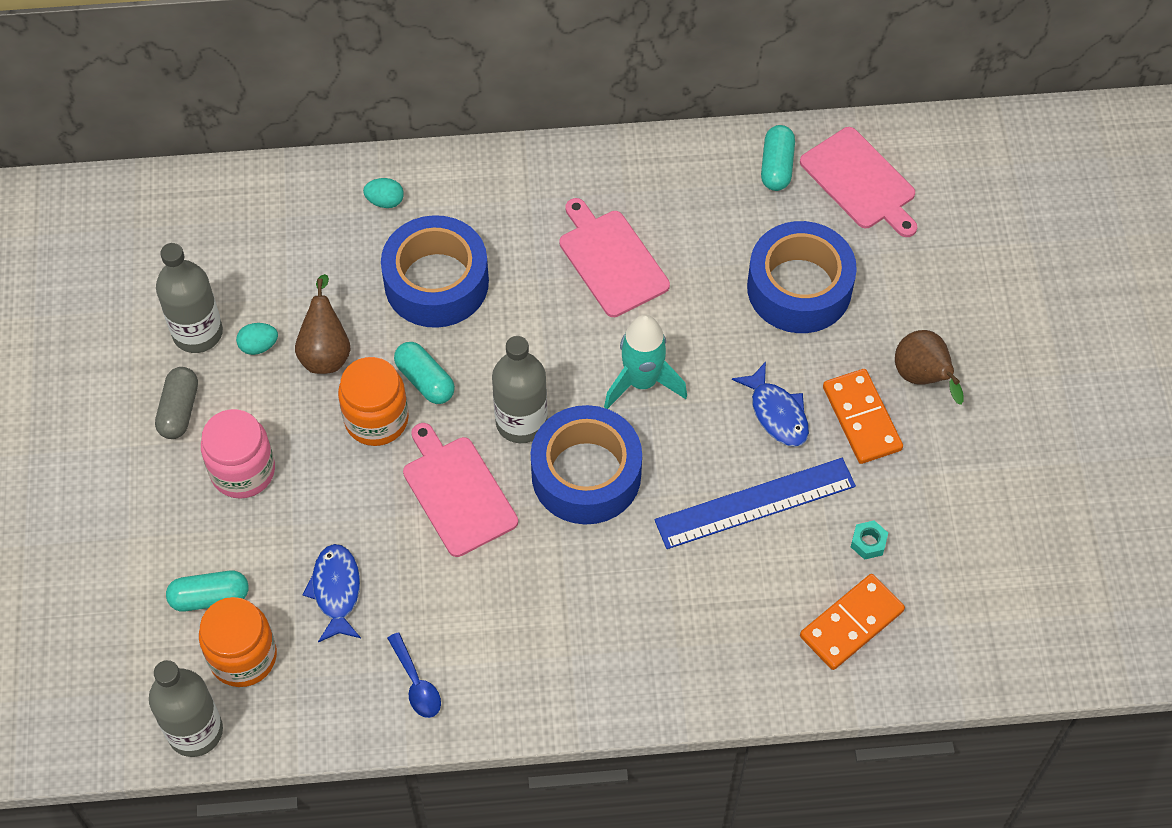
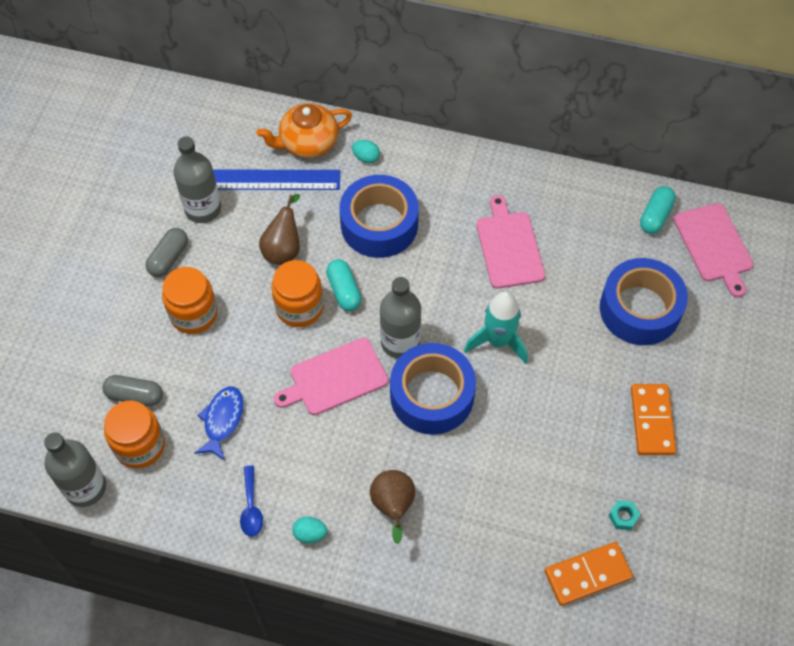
camera: 20 degrees right, 0 degrees up
(210, 597) = (135, 395): turquoise capsule -> grey capsule
(243, 471) = (194, 314): pink jar -> orange jar
(258, 346) = (240, 231): turquoise egg -> turquoise egg (310, 534)
(301, 205) = (308, 143): none -> orange teapot
(457, 492) = (335, 378): pink cutting board -> pink cutting board turned 105 degrees counterclockwise
(755, 503) = (548, 458): blue ruler -> blue ruler (270, 180)
(777, 413) = (589, 396): blue fish -> none
(922, 378) = (710, 405): brown pear -> brown pear (393, 507)

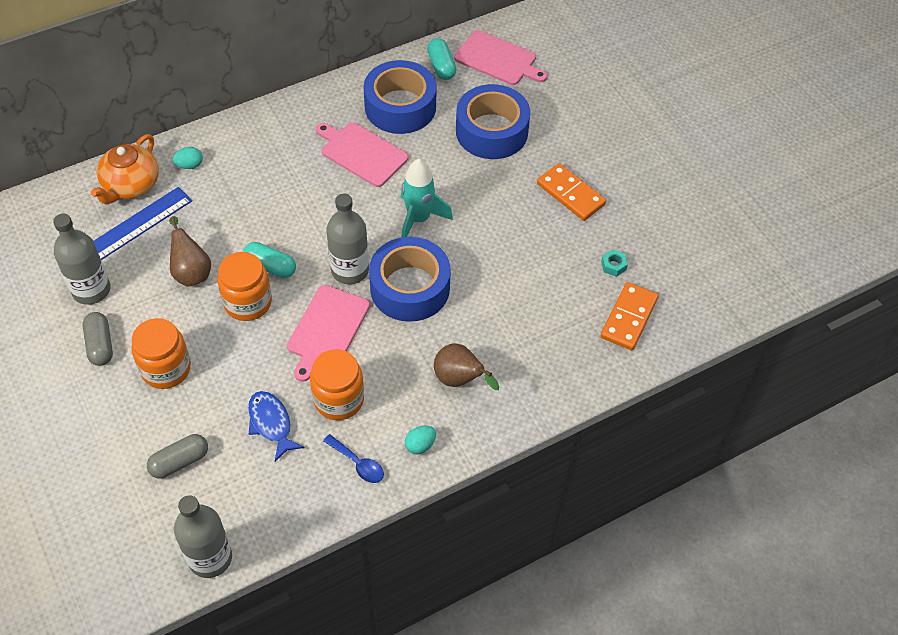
camera: 45 degrees left, 5 degrees down
(140, 445) = (223, 493): orange jar -> orange jar (339, 399)
(379, 224) = (249, 203): blue tape -> blue tape (400, 107)

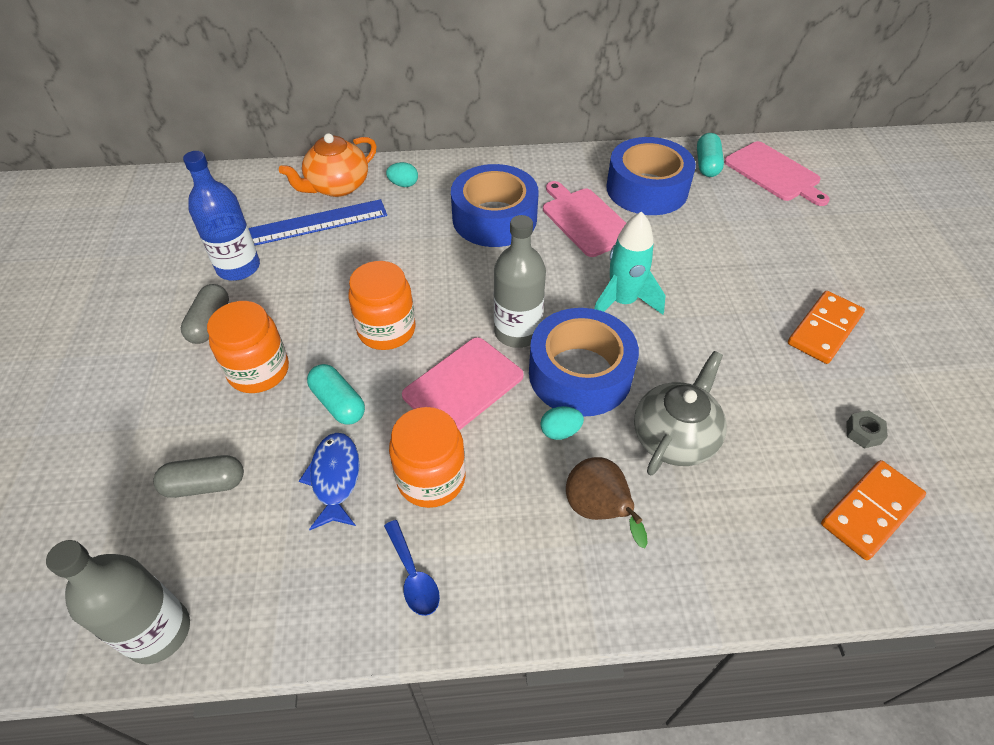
camera: 25 degrees right, 5 degrees down
(91, 290) = (238, 267): grey bottle -> blue bottle
(191, 272) = (346, 281): brown pear -> none
(270, 266) = (431, 301): turquoise capsule -> turquoise capsule (338, 403)
(420, 445) = (507, 583): turquoise egg -> turquoise egg (560, 431)
(491, 131) = (743, 238): blue tape -> blue tape (494, 218)
(492, 312) = (674, 437): none -> grey teapot
(570, 194) = (824, 329): orange domino -> orange domino turned 60 degrees clockwise
(613, 266) = (863, 433): turquoise nut -> grey nut

